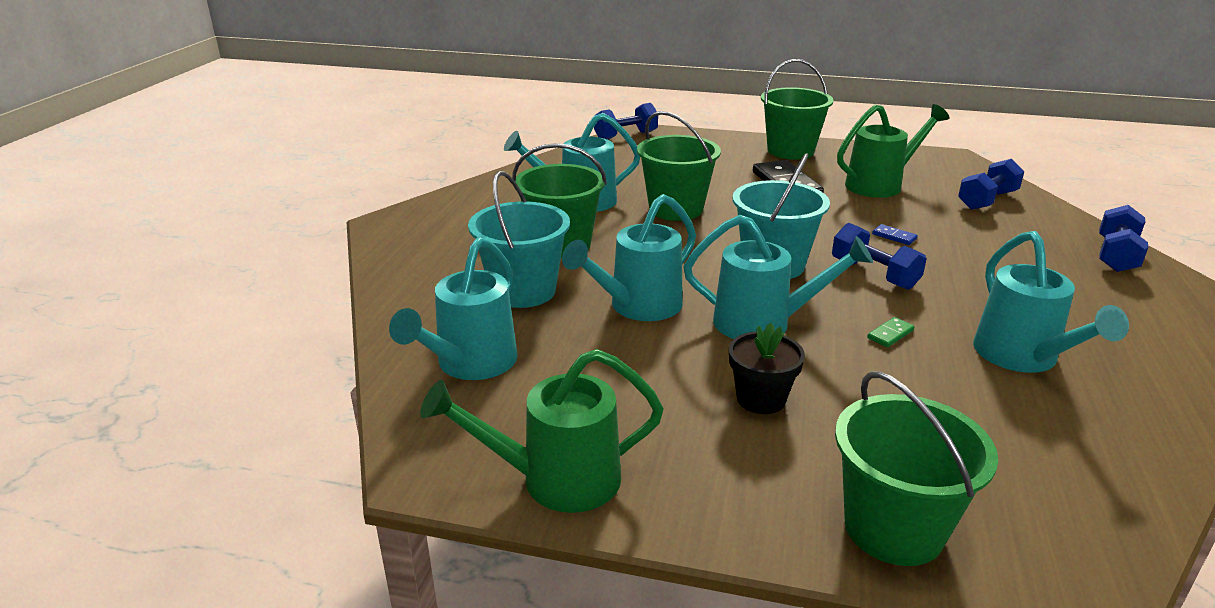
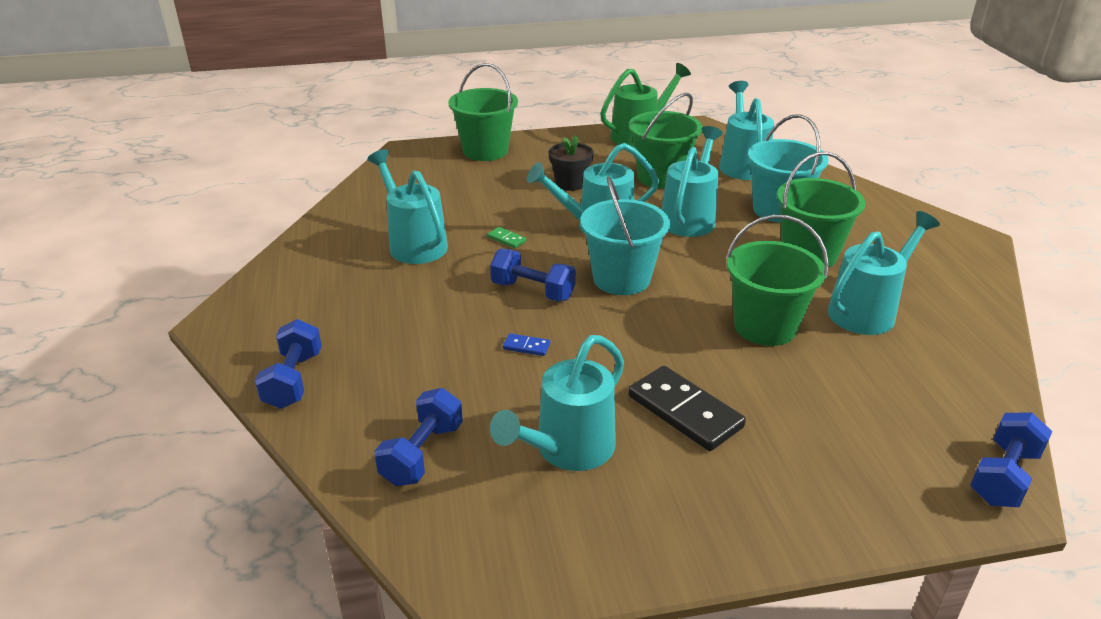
camera: 155 degrees right, 5 degrees up
(790, 151) = (735, 513): green bucket -> green bucket (661, 177)
(881, 185) = (567, 450): green watering can -> turquoise watering can
(890, 334) = (506, 239): green domino -> green domino turned 75 degrees counterclockwise

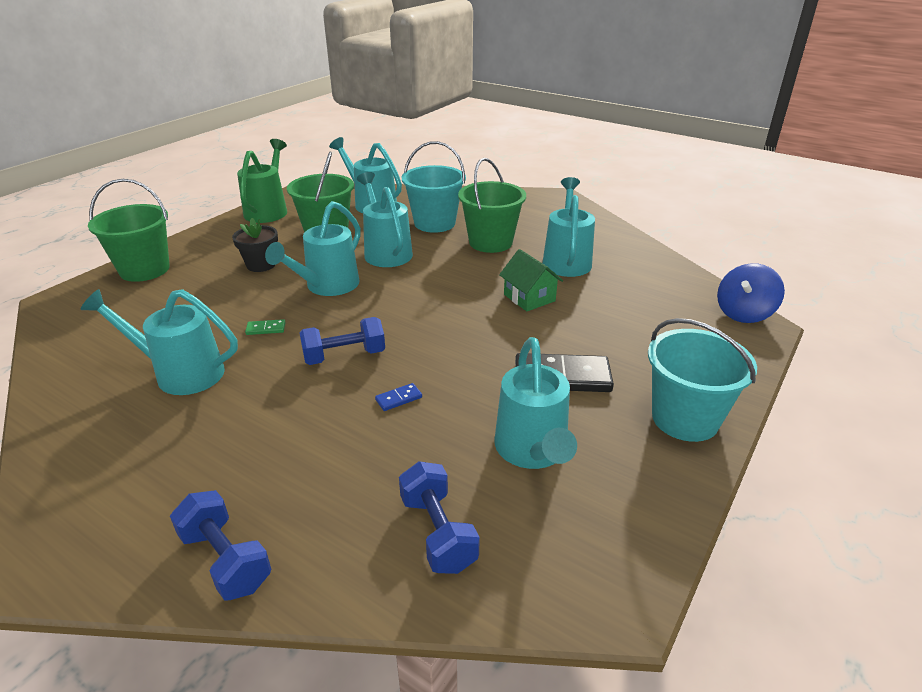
camera: 45 degrees left, 0 degrees up
(621, 279) = (398, 314): turquoise bucket -> turquoise bucket (685, 419)
(765, 326) = (529, 298): green bucket -> green house
(1003, 476) = (743, 313): blue dumbbell -> blue spinning top

